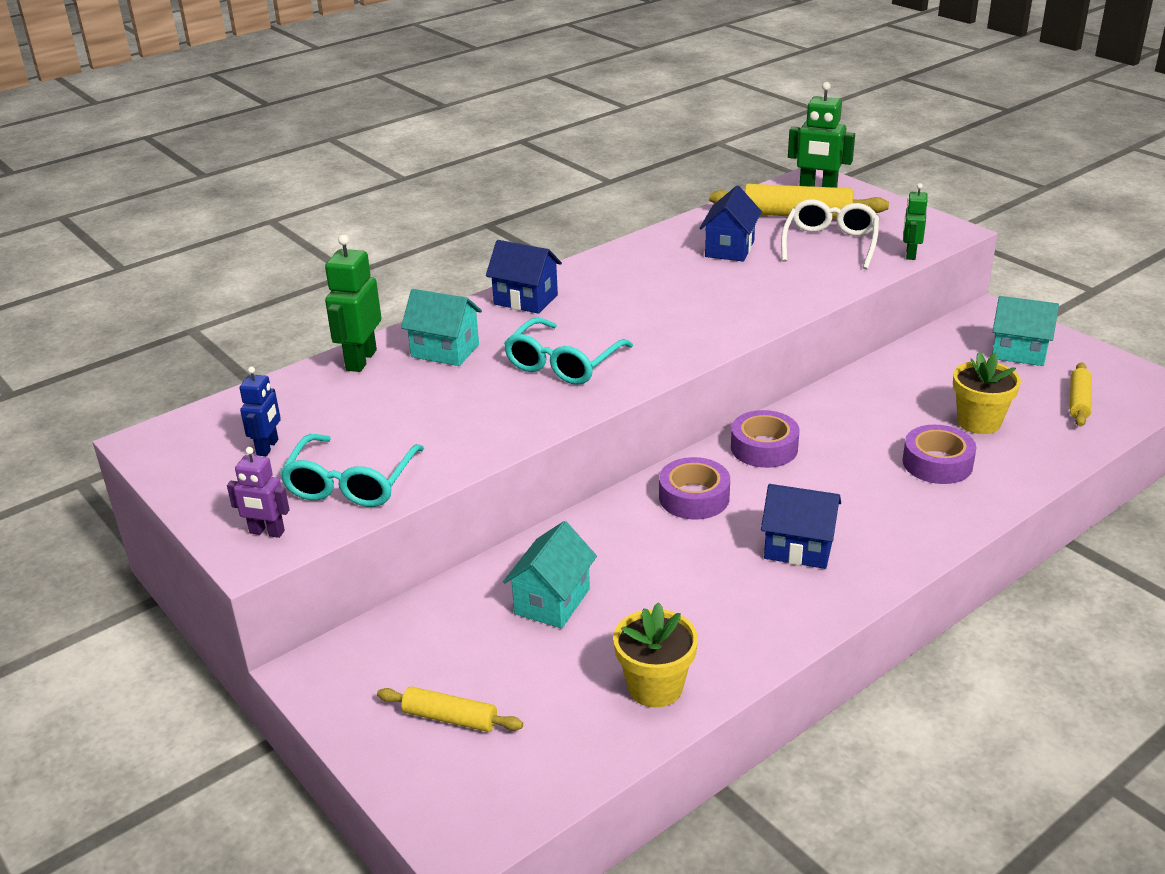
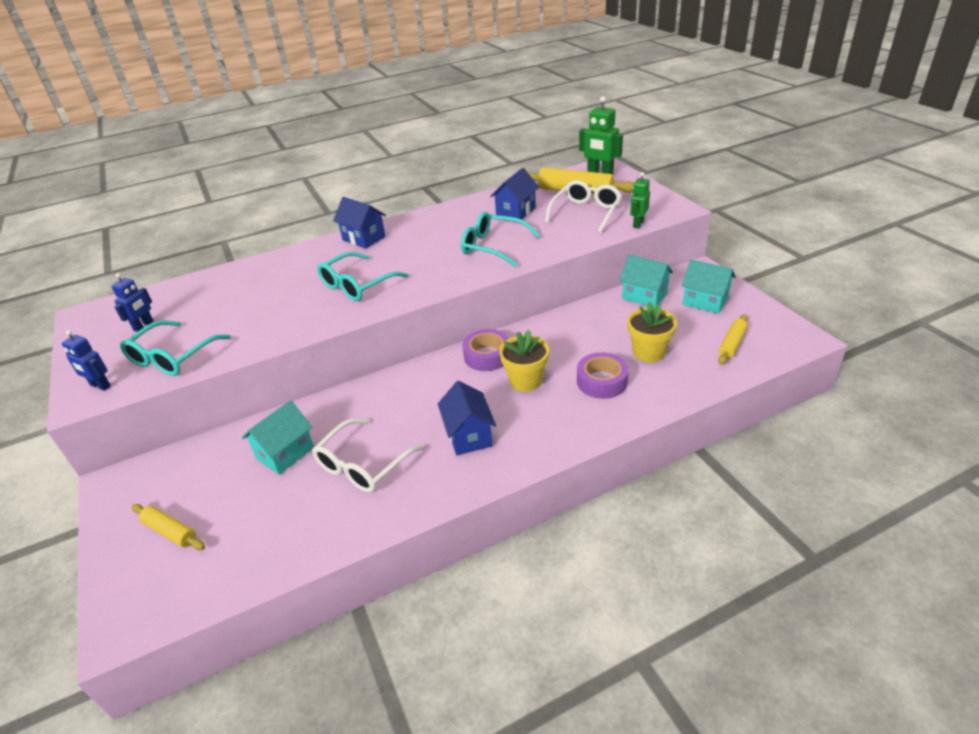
camera: 15 degrees right, 5 degrees up
(267, 532) = (100, 386): purple robot -> blue robot
(360, 360) = (238, 271): green robot -> none
(445, 351) = (292, 269): turquoise house -> turquoise house (644, 296)
(655, 687) = (312, 531): yellow flower pot -> yellow flower pot (525, 381)
(674, 601) = (363, 465): none -> white glasses
(694, 497) = (420, 387): purple tape -> none
(728, 298) = (493, 247): none -> turquoise glasses
(798, 548) = (469, 435): blue house -> blue house turned 45 degrees clockwise

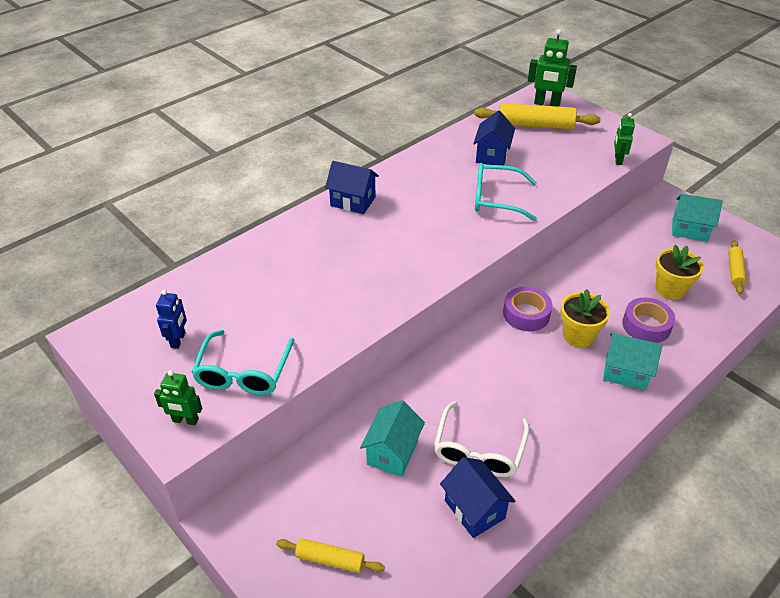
camera: 20 degrees left, 5 degrees up
(100, 386) = (185, 420): blue robot -> green robot
(357, 285) = (386, 259): turquoise glasses -> none
(469, 435) = (560, 401): blue house -> blue house (474, 509)
(586, 213) = (561, 151): white glasses -> none
(644, 296) = (634, 230): turquoise house -> turquoise house (625, 372)

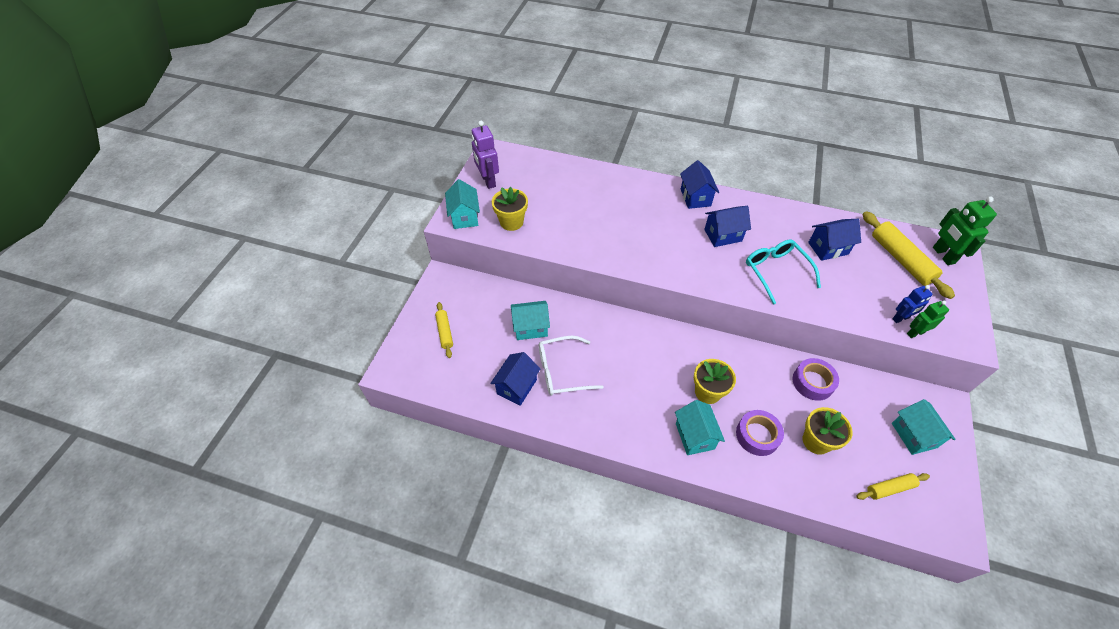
camera: 60 degrees right, 10 degrees up
(142, 365) = (488, 181): none -> purple robot
(178, 340) = (515, 184): blue robot -> blue robot (901, 318)
(185, 420) = (464, 217): green robot -> turquoise house
(243, 373) = (511, 222): turquoise glasses -> yellow flower pot
(422, 209) = (723, 235): none -> blue house
(526, 314) = (702, 351): purple tape -> purple tape (812, 382)

